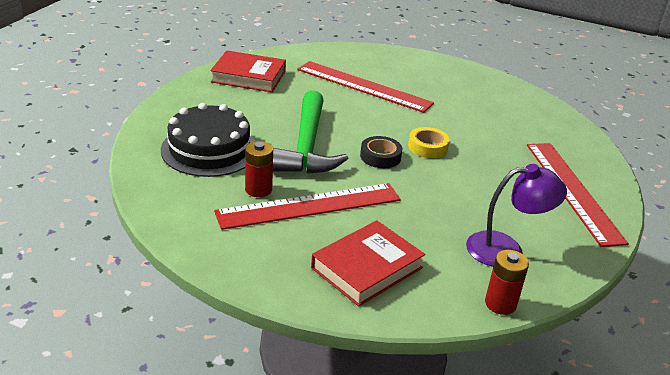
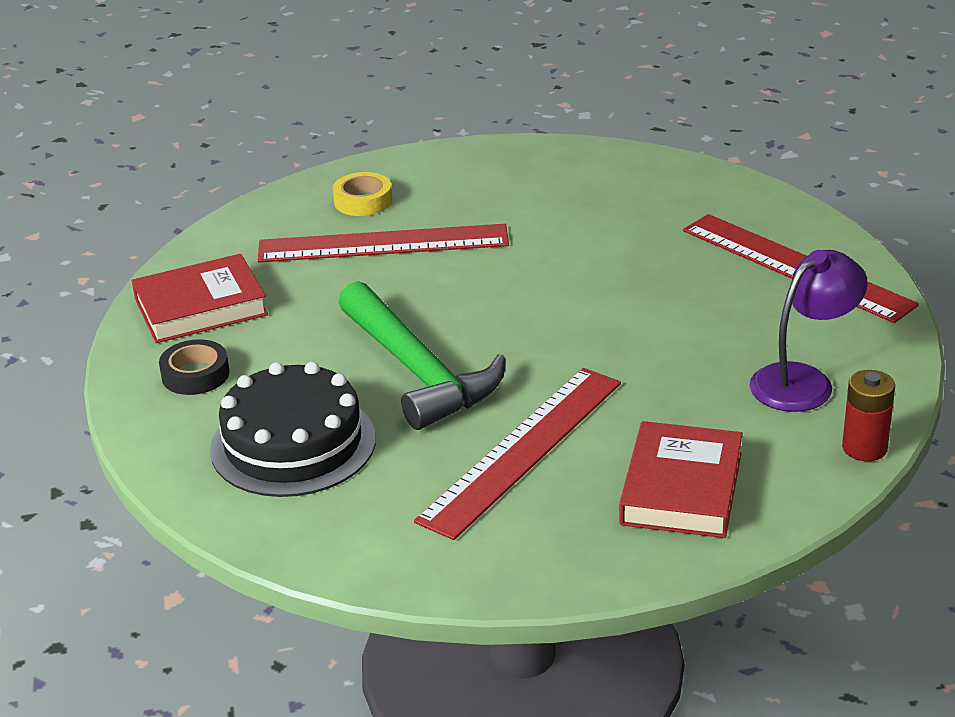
camera: 30 degrees left, 0 degrees up
(258, 189) = (432, 463): red battery -> none
(380, 157) = (528, 337): black tape -> black tape (195, 374)
(427, 147) = (570, 293): yellow tape -> yellow tape (363, 201)

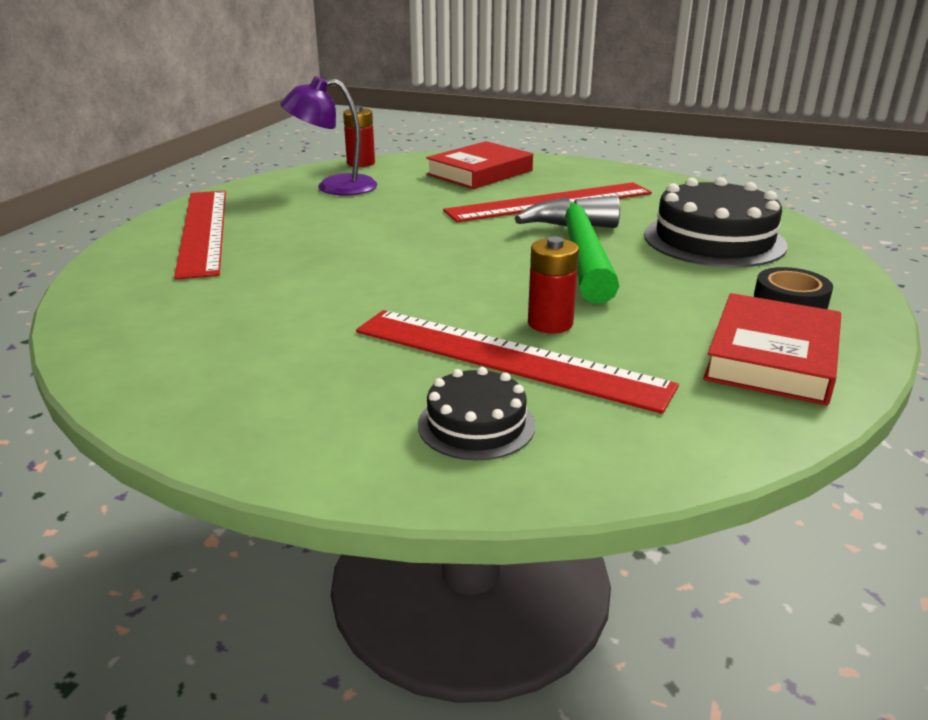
camera: 150 degrees left, 5 degrees down
(201, 307) = (771, 357): red book -> red book turned 75 degrees counterclockwise
(363, 201) = (476, 424): yellow tape -> black cake
(377, 280) = (550, 323): none -> red battery

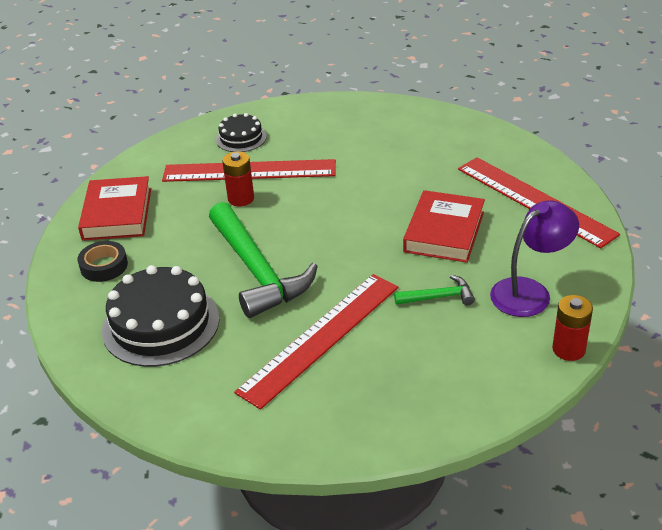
camera: 155 degrees right, 10 degrees up
(414, 199) = (438, 297): none -> green hammer
(479, 172) = (431, 376): red book -> red book (444, 232)

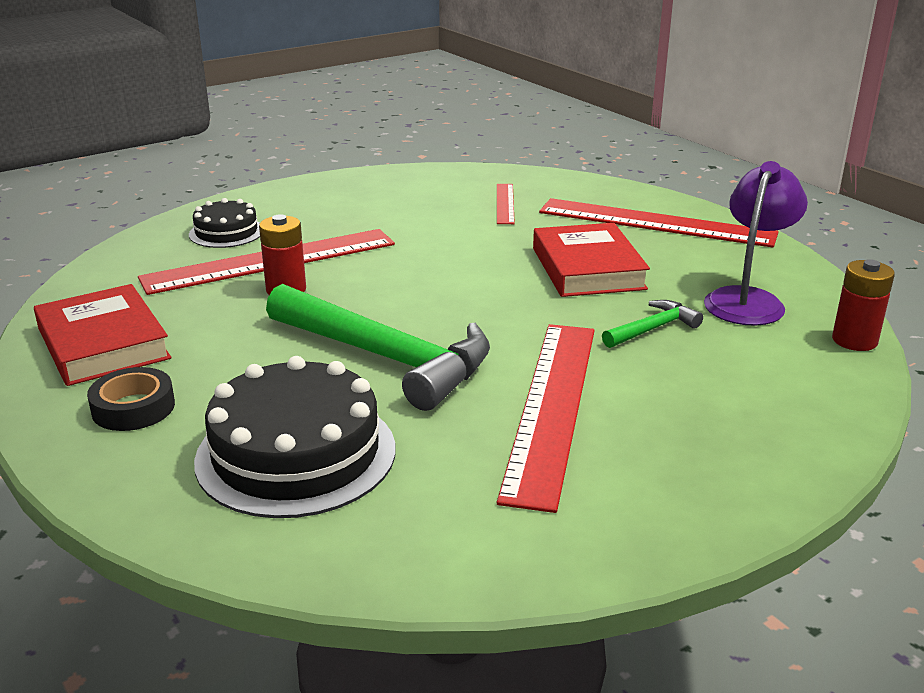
camera: 30 degrees left, 10 degrees down
(441, 154) = (505, 203): none -> red ruler

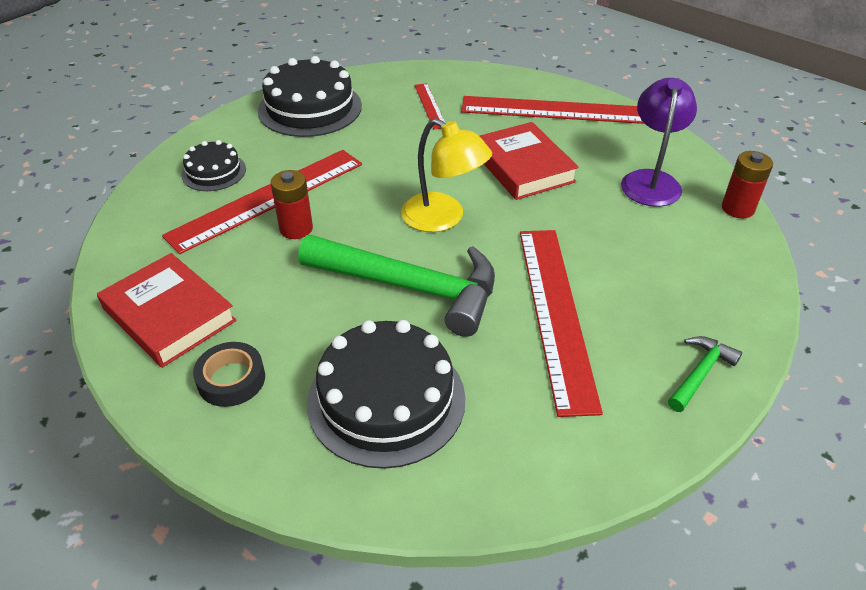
camera: 15 degrees left, 15 degrees up
(365, 191) = (310, 108): none -> black cake
(462, 302) = (443, 218): none -> yellow lamp
(653, 329) = (596, 221): green hammer -> green hammer (700, 373)

